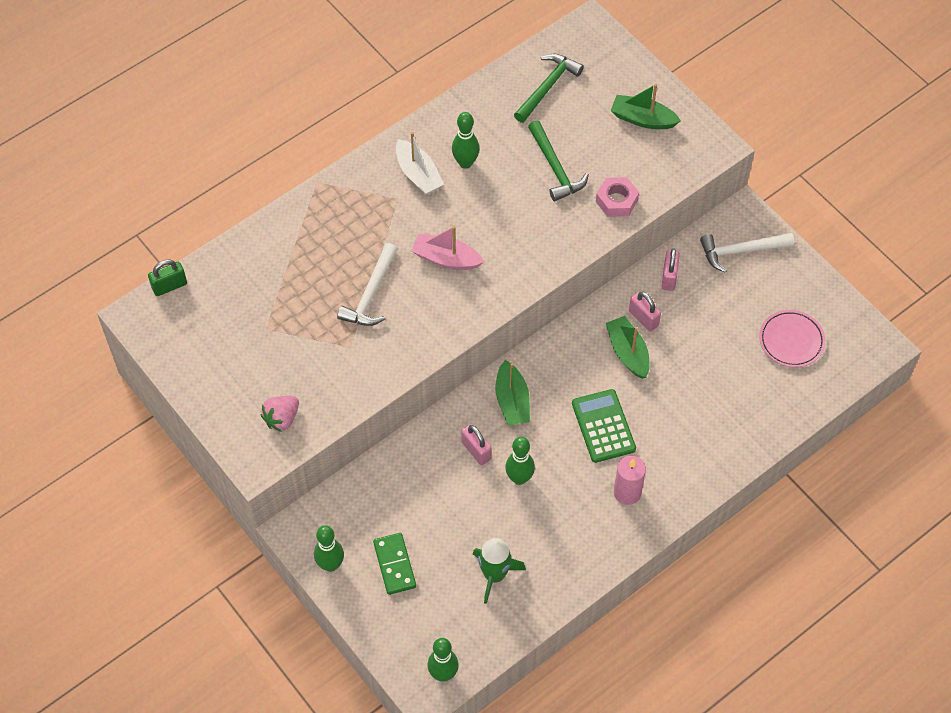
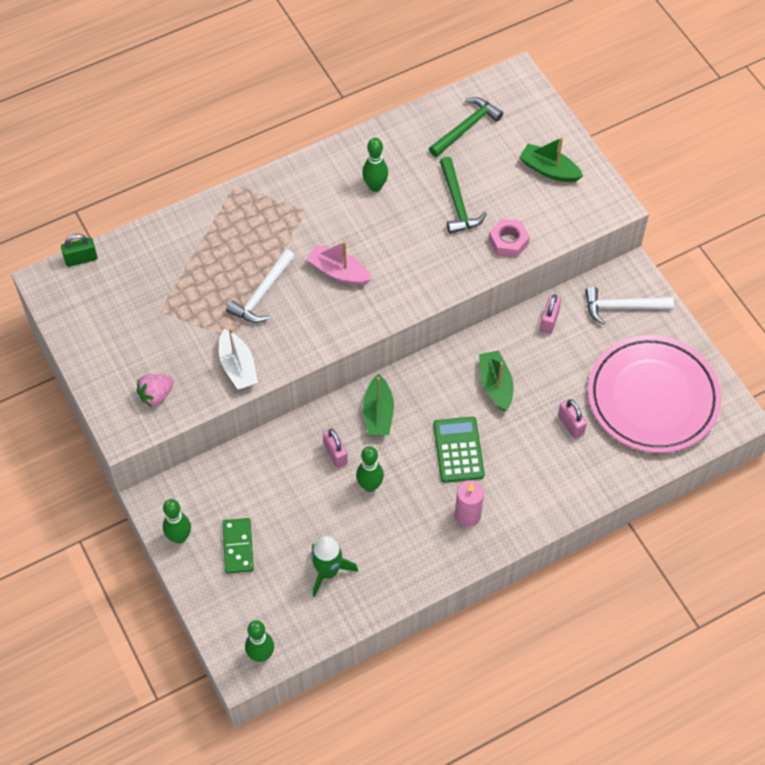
camera: 10 degrees right, 0 degrees up
(418, 174) = (329, 190): white boat -> white boat (238, 367)
(643, 318) = (517, 355): pink padlock -> pink padlock (570, 424)
(791, 340) = (652, 398): pink plate -> pink plate, size x2.12

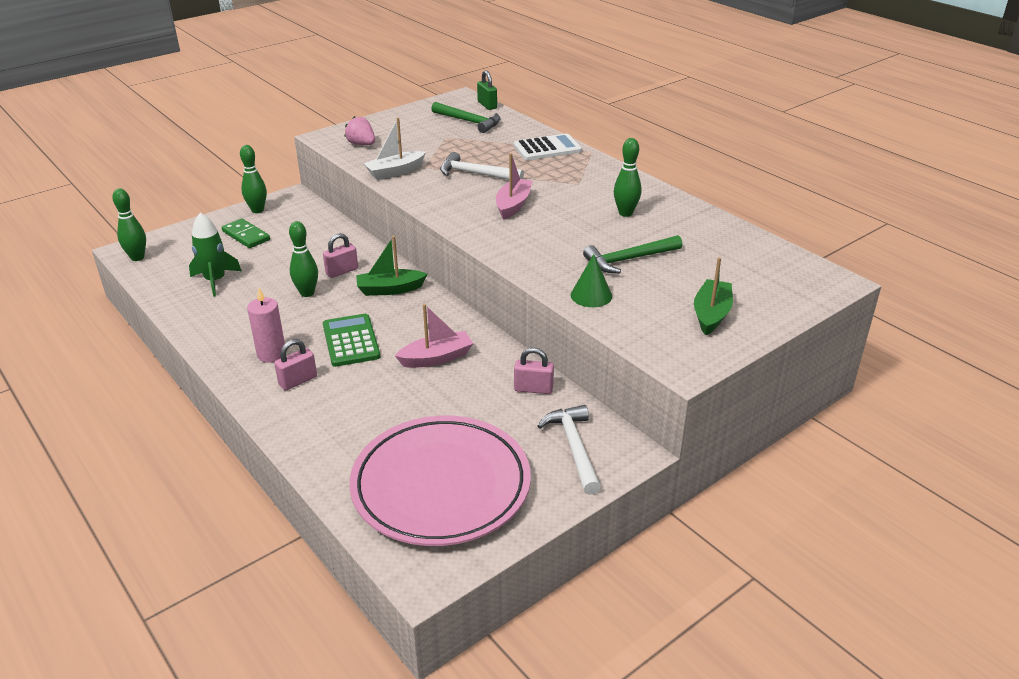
camera: 80 degrees right, 25 degrees down
(218, 221) = (547, 148): none -> white calculator
(238, 547) = (246, 236): green domino -> green domino turned 60 degrees clockwise
(458, 450) = (351, 341): green calculator -> green calculator turned 90 degrees counterclockwise
(466, 128) = (736, 256): green hammer -> green hammer (469, 122)
(495, 385) = (436, 358): green boat -> pink boat
(508, 242) = (591, 295): pink nut -> green cone
(570, 424) = (391, 418): pink padlock -> pink padlock (298, 381)

